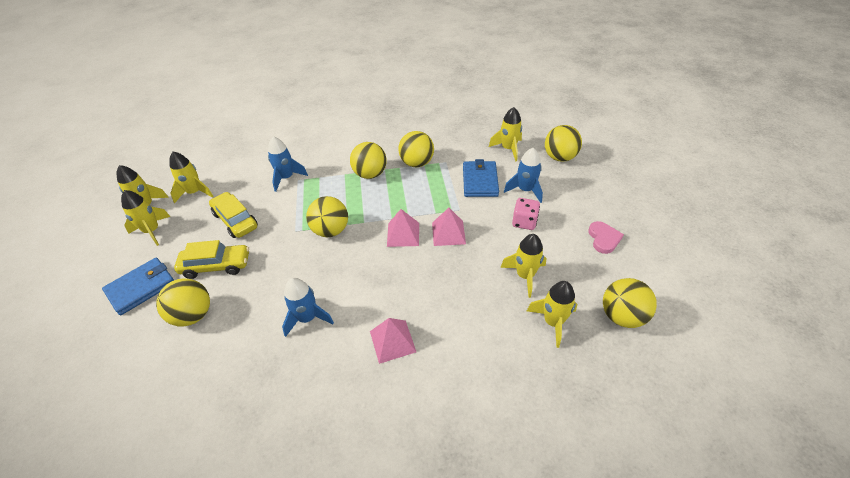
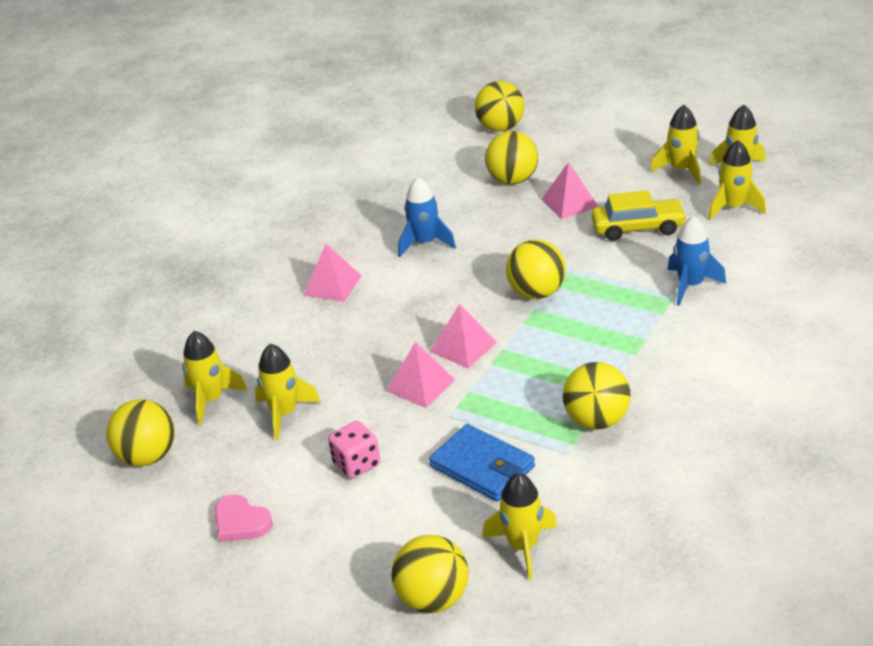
camera: 130 degrees right, 10 degrees down
(141, 287) = (588, 156): blue wallet -> none
(216, 266) = (569, 203): yellow car -> pink pyramid
(370, 174) = (618, 363): yellow ball -> yellow ball (500, 128)
(525, 190) = (409, 504): blue rocket -> none

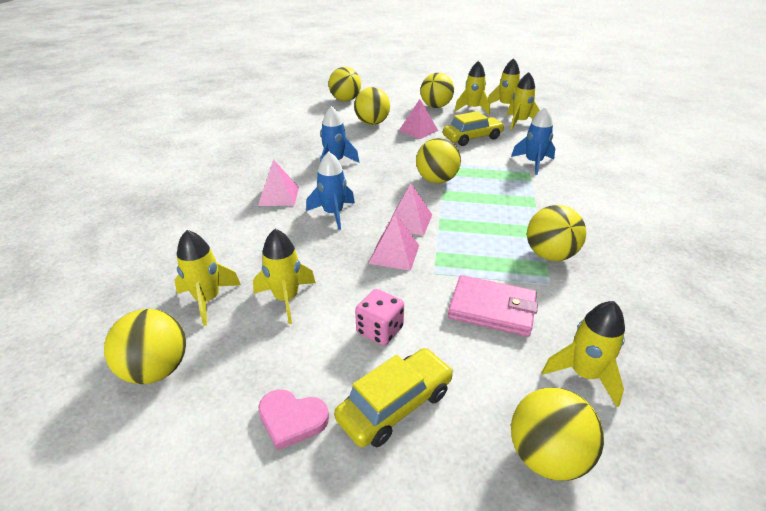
camera: 25 degrees left, 0 degrees up
(332, 531) = (395, 405): none -> yellow car
(382, 321) = (333, 214): none -> blue rocket
(482, 466) = (492, 309): blue wallet -> pink wallet
(627, 158) = (436, 106): none -> yellow ball

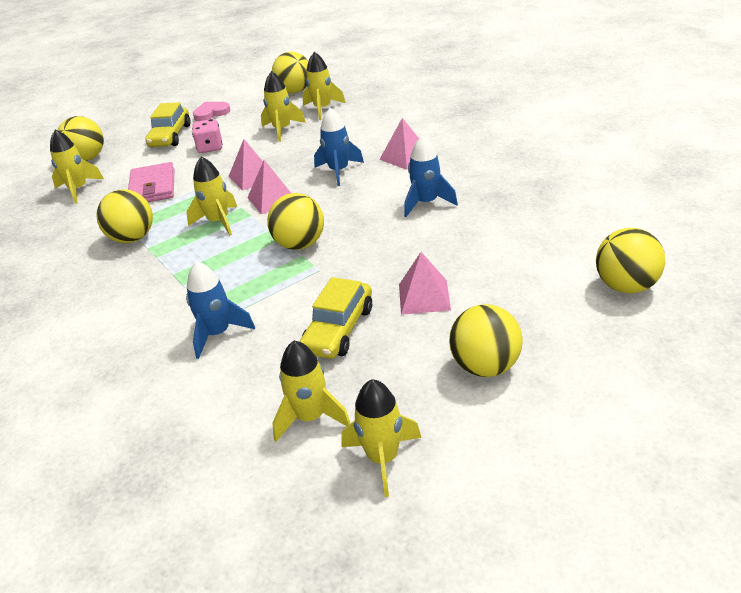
camera: 140 degrees right, 0 degrees up
(372, 123) = (498, 270): yellow ball -> none
(472, 109) = (424, 404): yellow rocket -> yellow rocket (218, 222)
(492, 309) = (152, 187): pink wallet -> pink wallet turned 75 degrees counterclockwise

